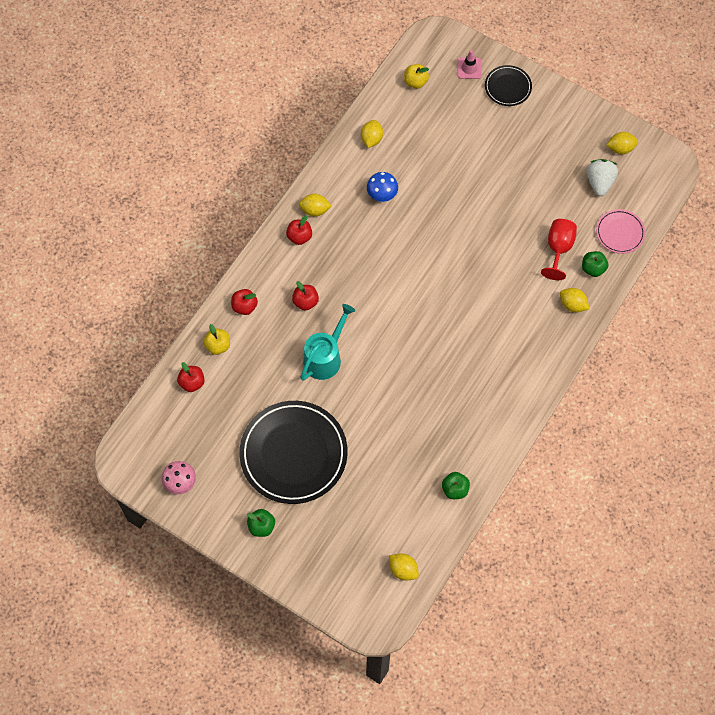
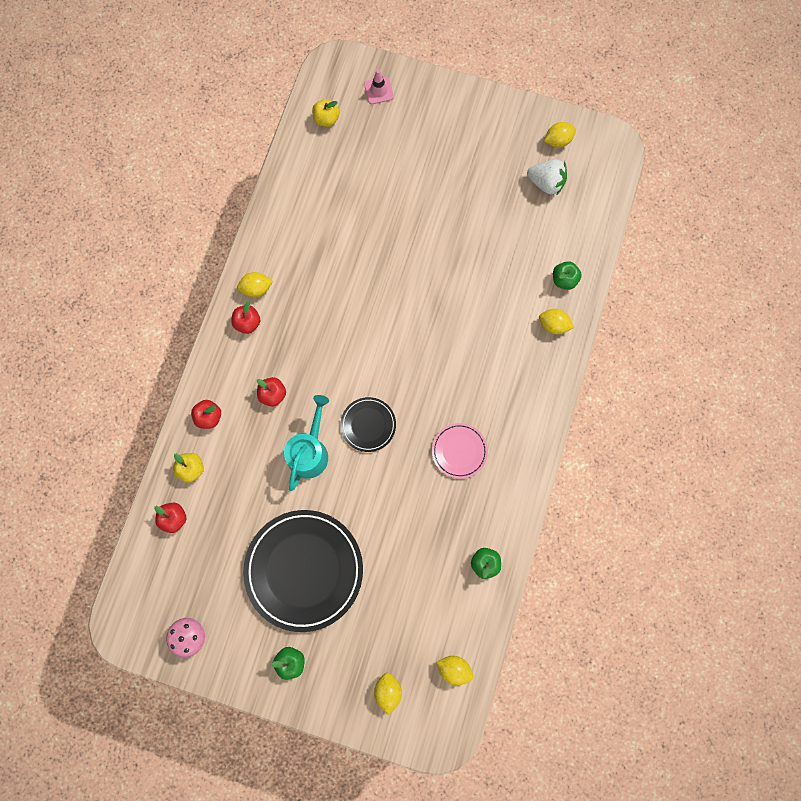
camera: 15 degrees left, 10 degrees up
(371, 139) = (296, 194): yellow lemon -> yellow lemon (388, 691)
(382, 194) = (323, 253): blue mushroom -> none
(508, 87) = (424, 102): black plate -> black plate (368, 425)
(558, 249) = (523, 267): red goblet -> none
(599, 182) = (546, 183): white strawberry -> white strawberry turned 120 degrees clockwise
(620, 233) = (581, 233): pink plate -> pink plate (459, 451)

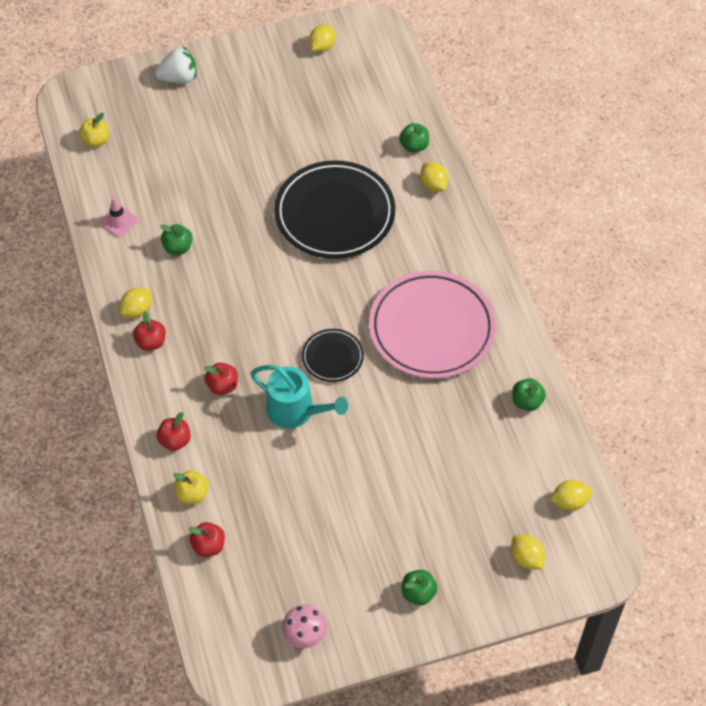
camera: 35 degrees left, 20 degrees down
(304, 570) = (369, 510): black plate -> black plate (334, 214)
(310, 452) = (295, 411): turquoise watering can -> turquoise watering can turned 135 degrees clockwise
(322, 254) = (178, 247): none -> green apple
(378, 90) = (128, 93): pink traffic cone -> pink traffic cone (118, 221)
(459, 451) = (431, 328): pink plate -> pink plate, size x2.06
(546, 183) = (338, 83): white strawberry -> white strawberry (179, 78)
(553, 325) = (433, 185): yellow lemon -> yellow lemon turned 75 degrees clockwise

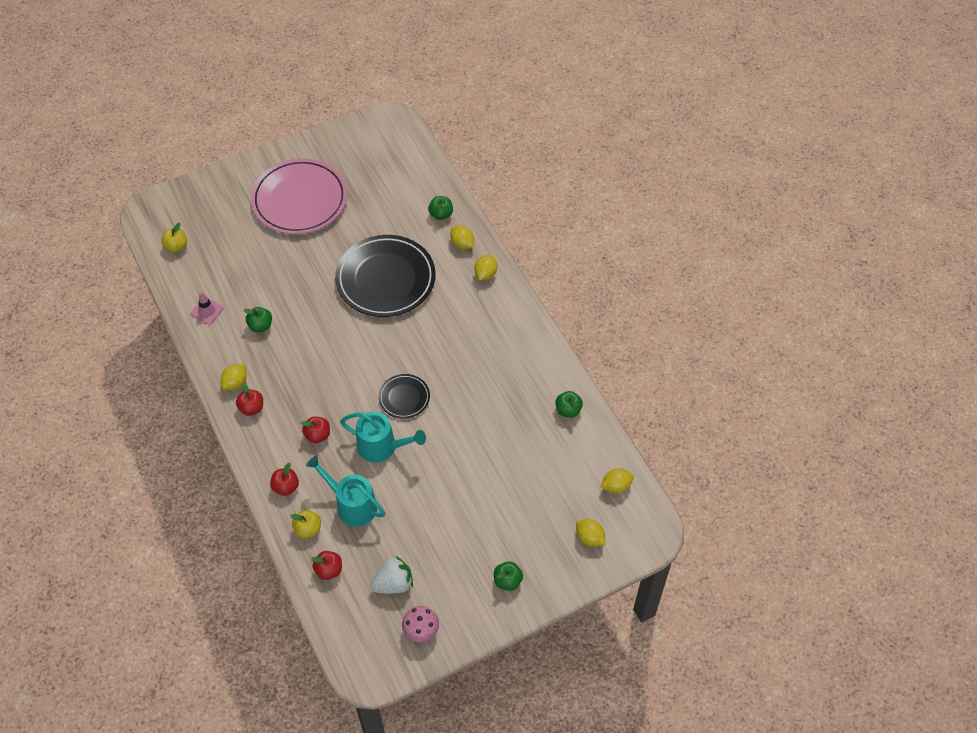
camera: 10 degrees left, 0 degrees up
(179, 78) = (237, 184): white strawberry -> white strawberry (393, 583)
(249, 474) = (352, 505): none -> turquoise watering can
(322, 47) = (351, 143): yellow lemon -> yellow lemon (485, 274)
(431, 328) = (481, 362): pink plate -> pink plate (300, 200)

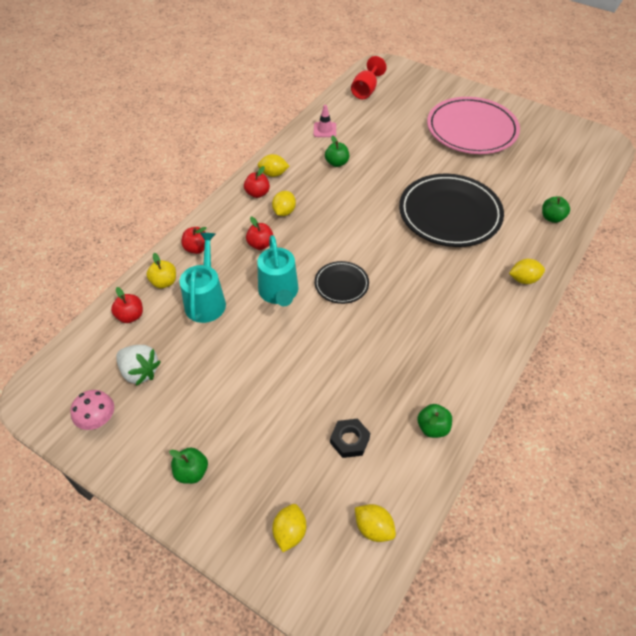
camera: 60 degrees right, 5 degrees down
(176, 246) = (366, 90): yellow apple -> red goblet
(462, 244) = (537, 247): yellow lemon -> yellow lemon (284, 212)
(545, 466) = (349, 440): none -> black nut

